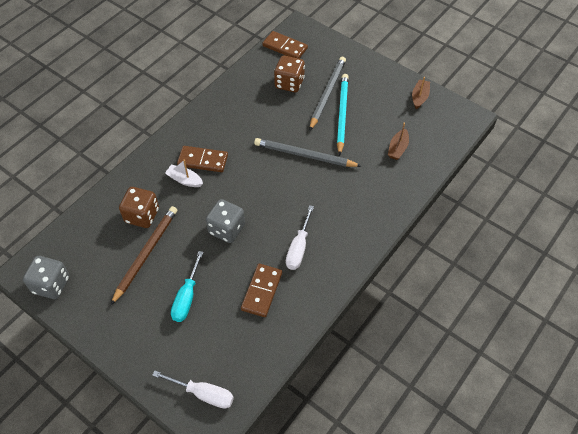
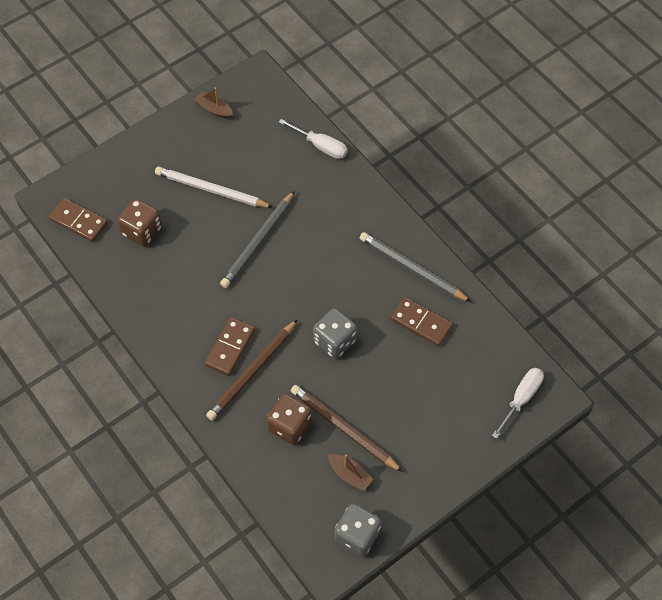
camera: 75 degrees left, 5 degrees up
(184, 180) = (252, 372): white boat -> brown pencil
(187, 297) = (410, 396): turquoise screwdriver -> none
(285, 47) = (79, 221): brown domino -> brown domino turned 75 degrees clockwise
(298, 248) = (378, 277): white screwdriver -> white screwdriver (320, 146)
(327, 93) = (174, 196): grey pencil -> grey pencil (412, 269)
(342, 114) = (211, 190): turquoise pencil -> white pencil
(398, 148) = (279, 151): brown boat -> brown boat (349, 474)

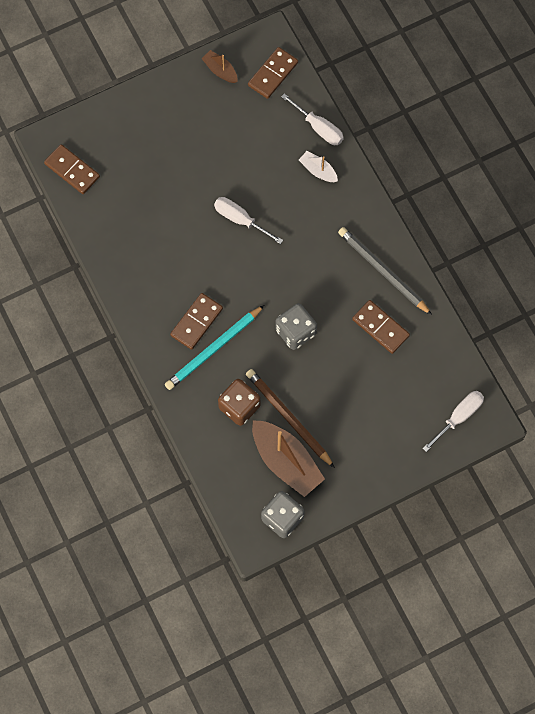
camera: 10 degrees right, 10 degrees up
(142, 231) = (131, 190): brown dice -> none
(211, 190) = (204, 158): white pencil -> none
(252, 372) = (213, 349): brown pencil -> turquoise pencil
(258, 242) = (240, 219): grey pencil -> white screwdriver
(266, 105) = (273, 74): none -> brown domino
(328, 185) = (318, 170): none -> white boat
(349, 474) = (286, 461): brown boat -> brown boat, size x1.94

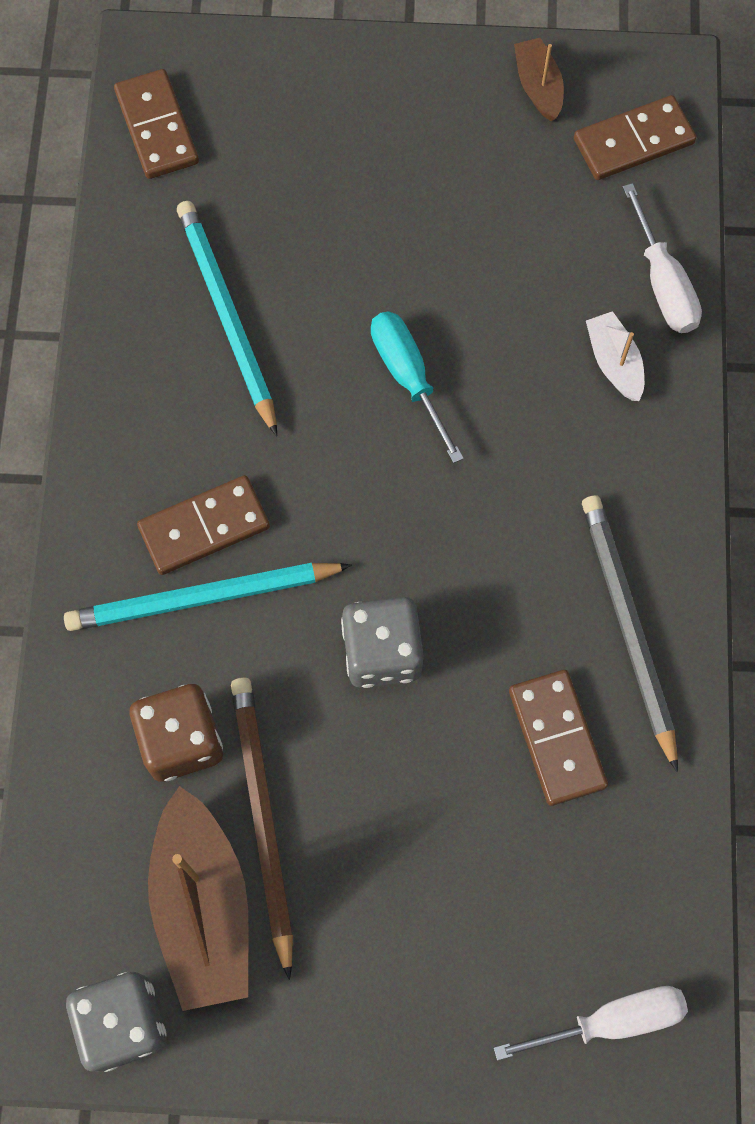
camera: 30 degrees right, 0 degrees up
(152, 234) = (227, 316): none -> turquoise pencil
(240, 219) = (408, 377): white screwdriver -> turquoise screwdriver

